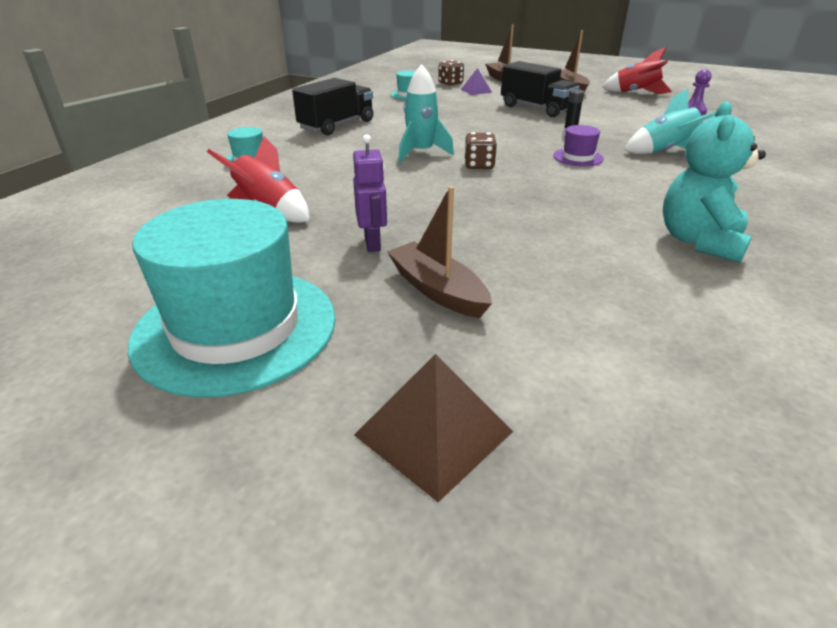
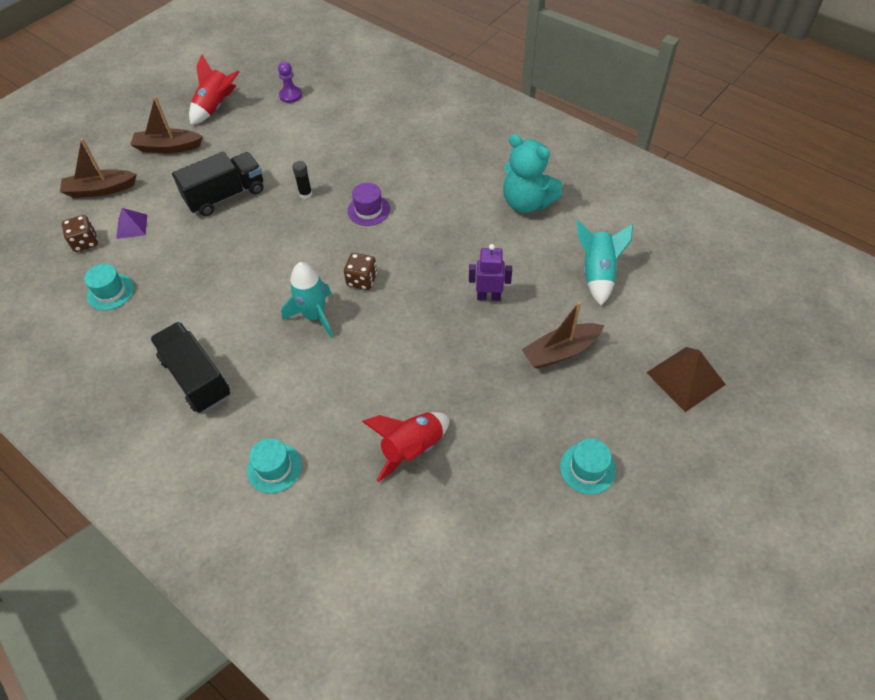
camera: 75 degrees left, 20 degrees up
(236, 328) = (587, 468): turquoise hat -> turquoise hat, size x0.42
(373, 243) = (490, 379): purple robot -> purple robot (488, 297)
(665, 151) = (376, 154): turquoise rocket -> turquoise rocket (597, 274)

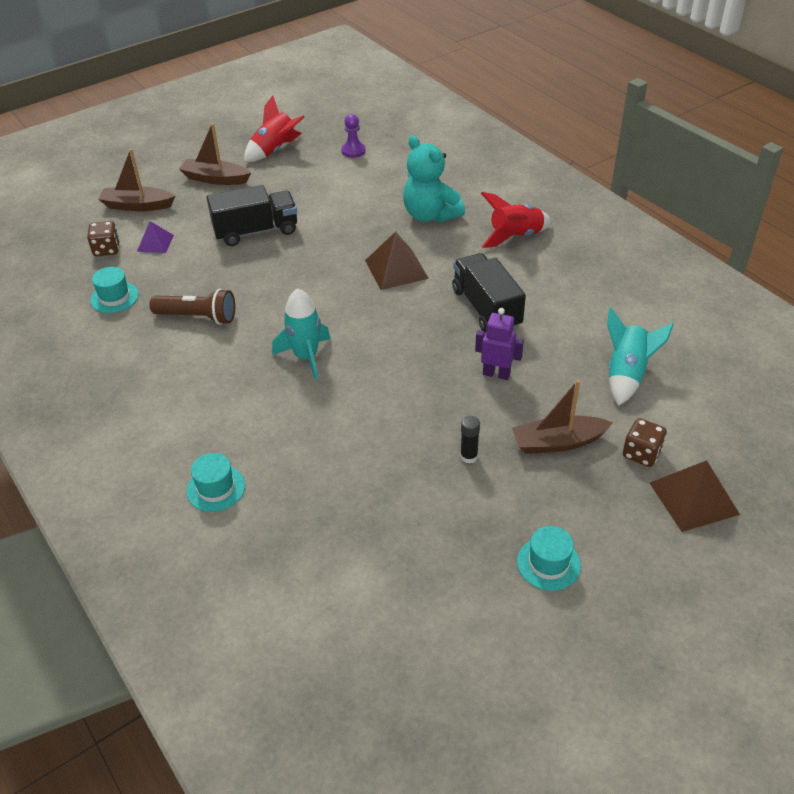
camera: 15 degrees right, 10 degrees down
(196, 378) = (168, 390): black truck -> black truck (486, 308)
(199, 296) = (198, 317): none -> brown flashlight
(305, 194) = (336, 243): black glue stick -> black glue stick (469, 456)
(362, 280) = (366, 333): brown dice -> brown dice (641, 453)
(368, 210) = (396, 269): purple hat -> brown pyramid
(412, 448) = (363, 501): red rocket -> red rocket (515, 236)
(526, 202) = (570, 291): turquoise teddy bear -> turquoise teddy bear (430, 215)

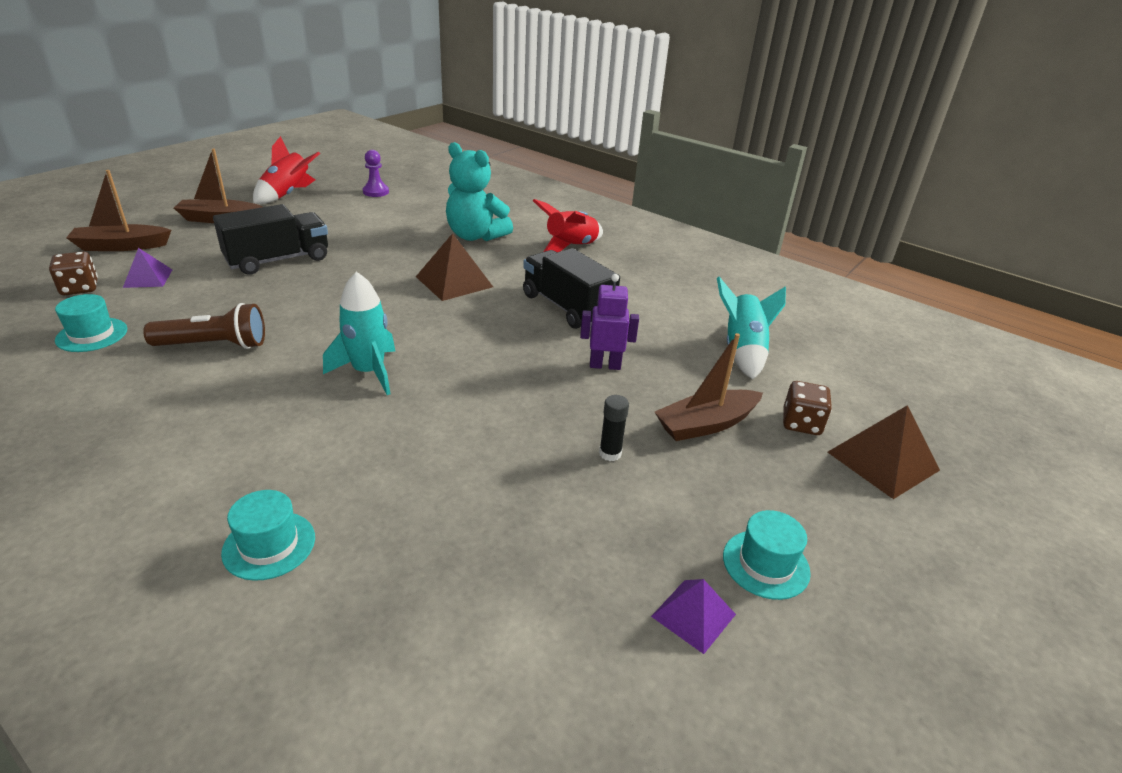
camera: 20 degrees left, 10 degrees down
(478, 588) = (693, 615): none -> purple pyramid

